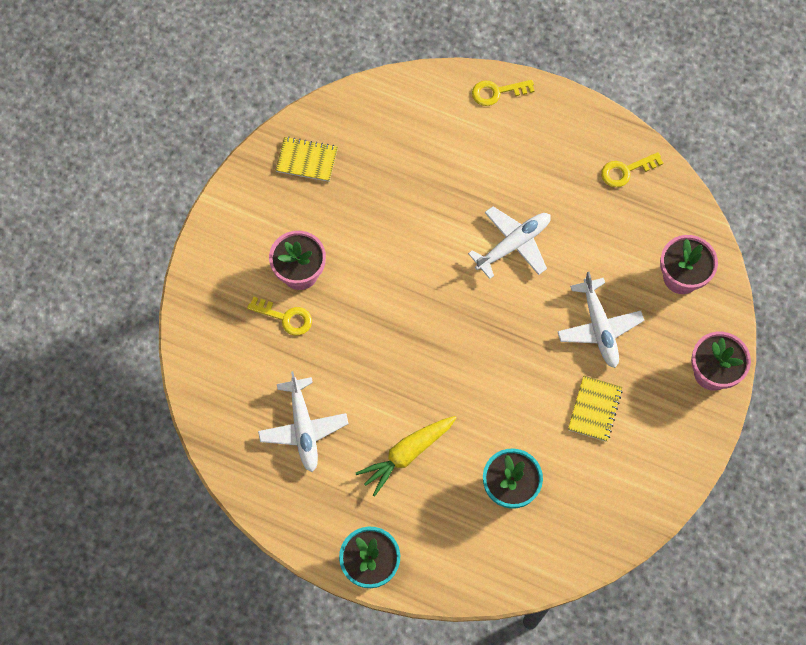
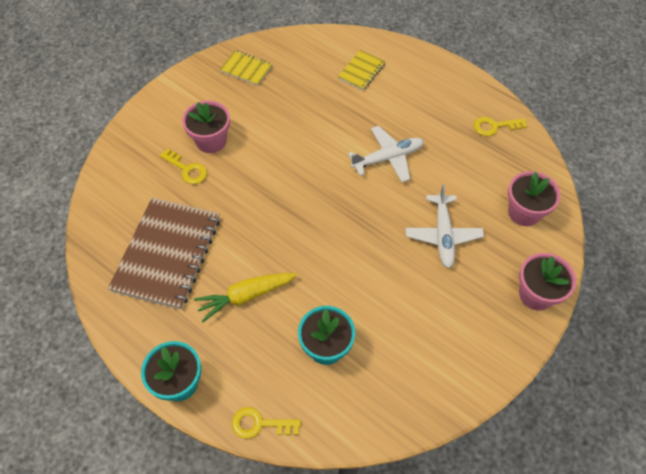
camera: 15 degrees right, 10 degrees down
(303, 428) = (167, 254): white plane -> brown notebook
(497, 92) = (406, 55): yellow key -> yellow key (260, 424)
(594, 409) = (422, 299): yellow notebook -> yellow notebook (361, 71)

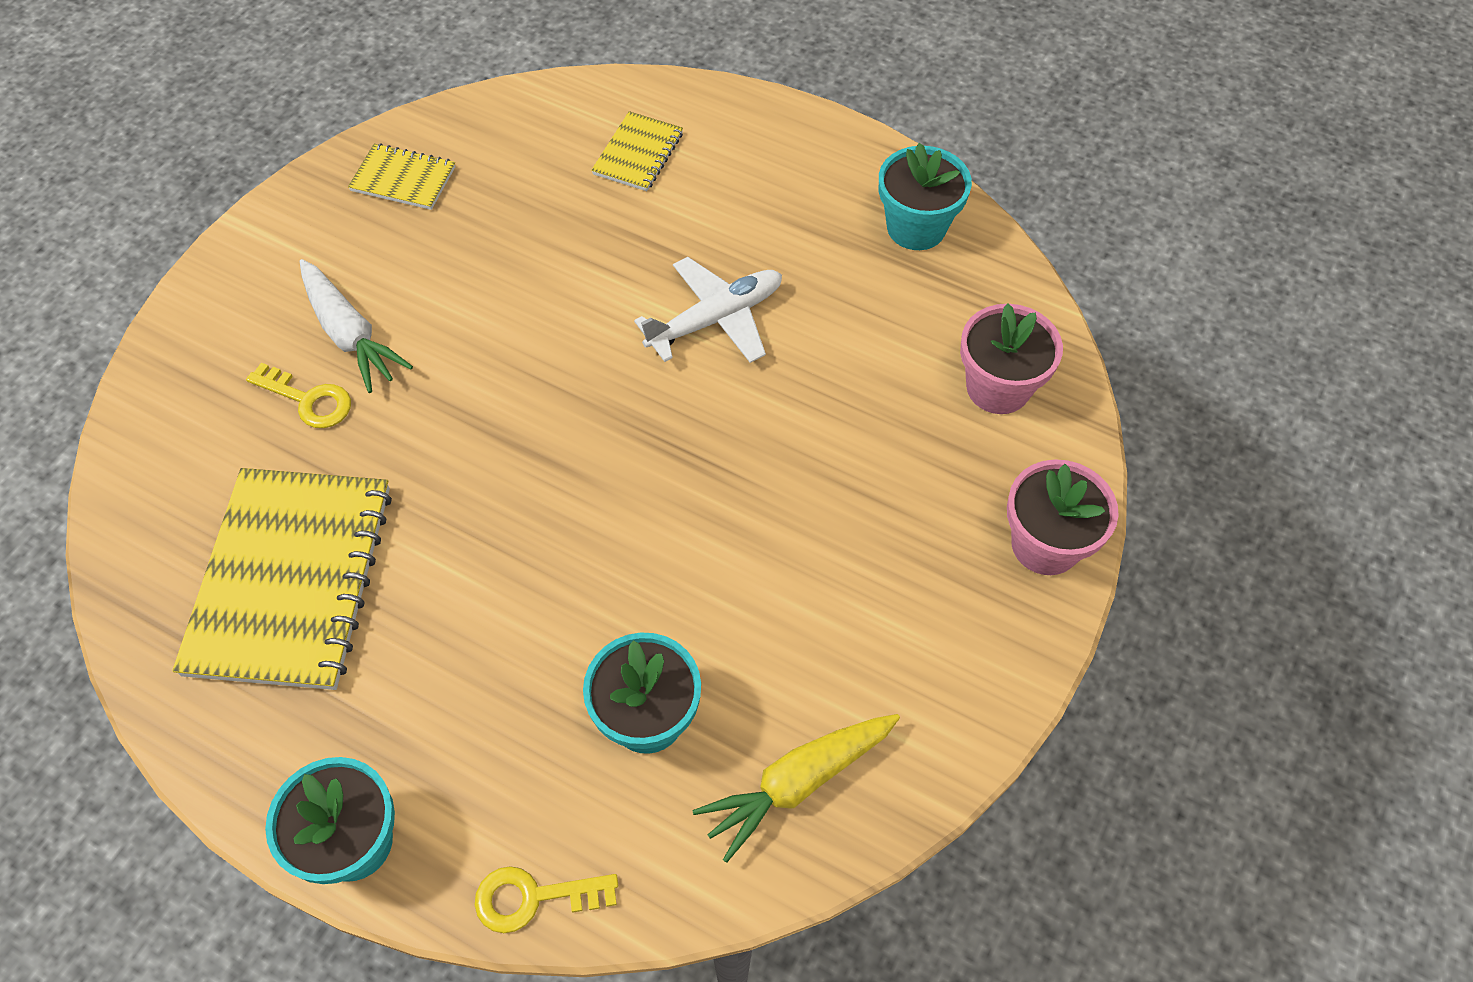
camera: 10 degrees left, 0 degrees up
(167, 254) = (291, 580): brown notebook -> yellow notebook
(211, 141) = (350, 335): pink flower pot -> white carrot
(245, 296) = (467, 641): yellow carrot -> yellow carrot (797, 783)
(443, 234) = (847, 455): white plane -> none
(494, 126) = (916, 227): yellow key -> turquoise flower pot

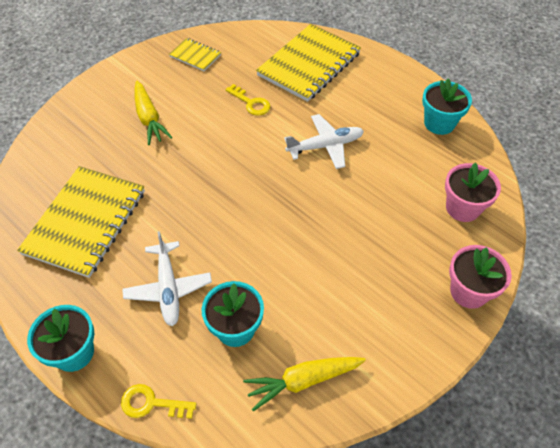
camera: 15 degrees right, 5 degrees down
(308, 400) = (120, 143): yellow key -> yellow key (251, 103)
(350, 335) = (149, 119): white carrot -> yellow carrot
(497, 671) = (168, 288): none -> white plane
(638, 154) = (309, 64): yellow notebook -> yellow notebook, size x2.09

